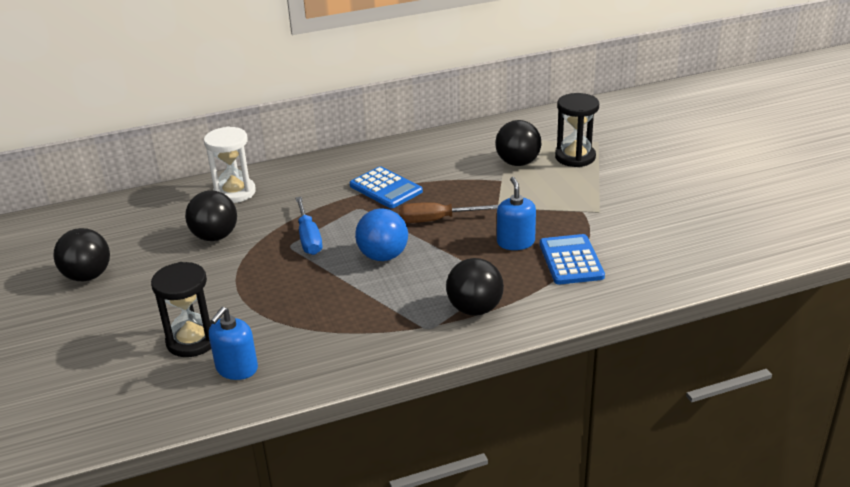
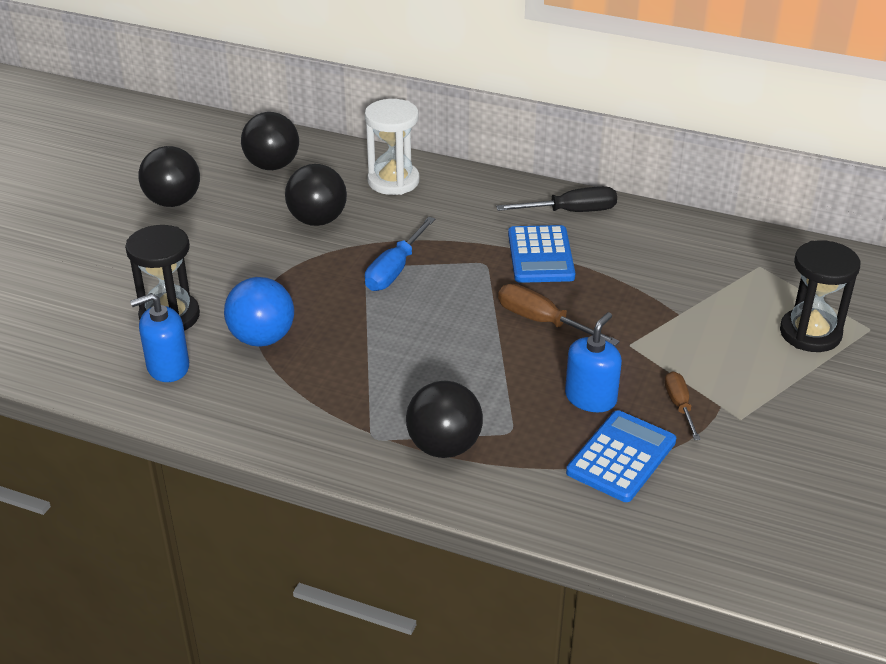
camera: 40 degrees right, 5 degrees up
(370, 159) = (571, 212): none -> black screwdriver
(383, 256) = (436, 331): blue ball -> blue ball (262, 338)
(518, 163) = (729, 303): black ball -> black ball (272, 166)
(563, 221) = (679, 405): none -> brown screwdriver

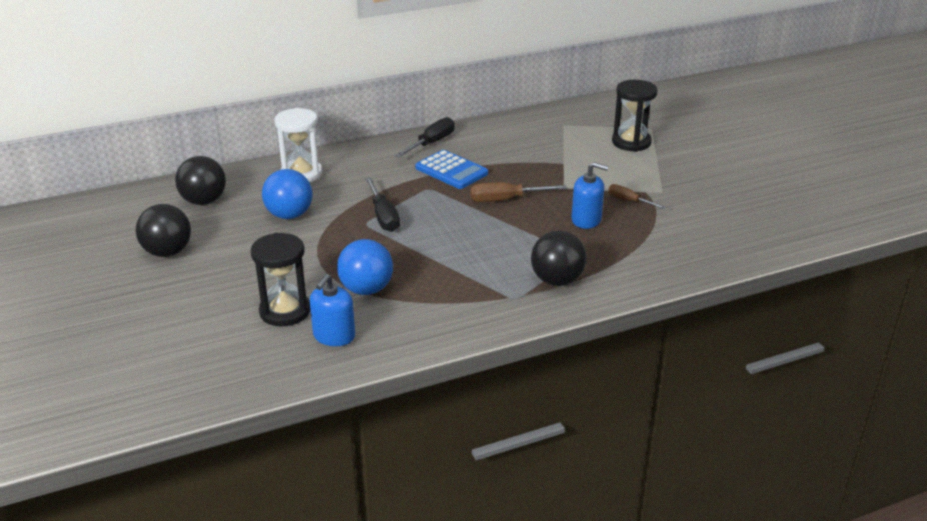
camera: 45 degrees left, 5 degrees down
(317, 220) = (289, 215): black ball -> blue ball
(395, 270) = (383, 216): blue screwdriver -> black screwdriver
(590, 398) = (586, 220): blue soap dispenser -> blue soap dispenser turned 120 degrees clockwise
(621, 457) = (642, 236): blue calculator -> none

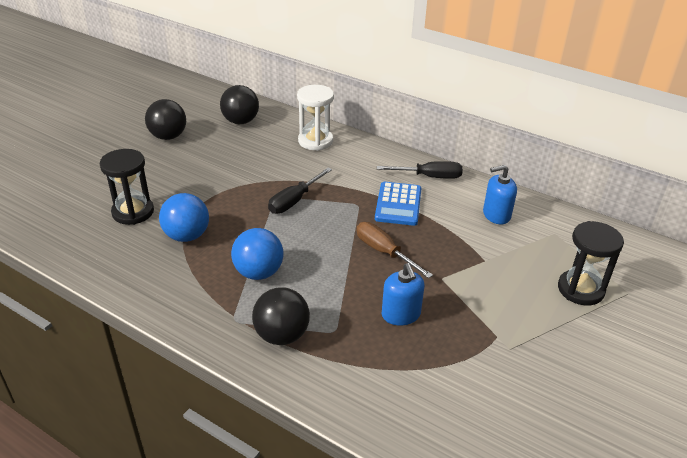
camera: 55 degrees right, 5 degrees up
(289, 215) = (256, 160): blue ball -> blue ball (258, 272)
(334, 336) = (116, 247): blue soap dispenser -> blue soap dispenser (496, 215)
(629, 201) = (465, 331): brown screwdriver -> none

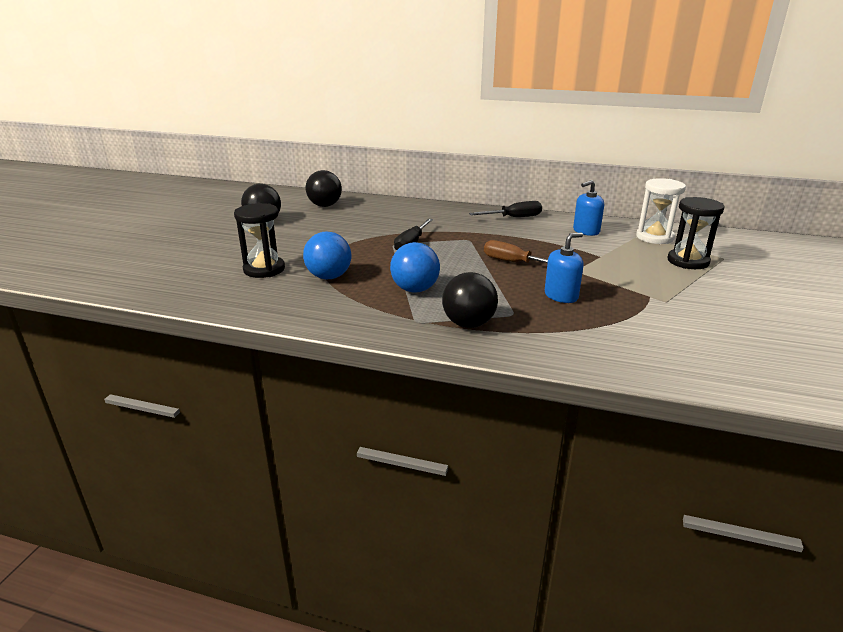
camera: 15 degrees left, 10 degrees down
(315, 141) = (401, 209): white hourglass -> white hourglass (654, 237)
(398, 204) = (502, 235): blue calculator -> none
(401, 314) = (561, 296): blue soap dispenser -> blue soap dispenser turned 90 degrees counterclockwise

